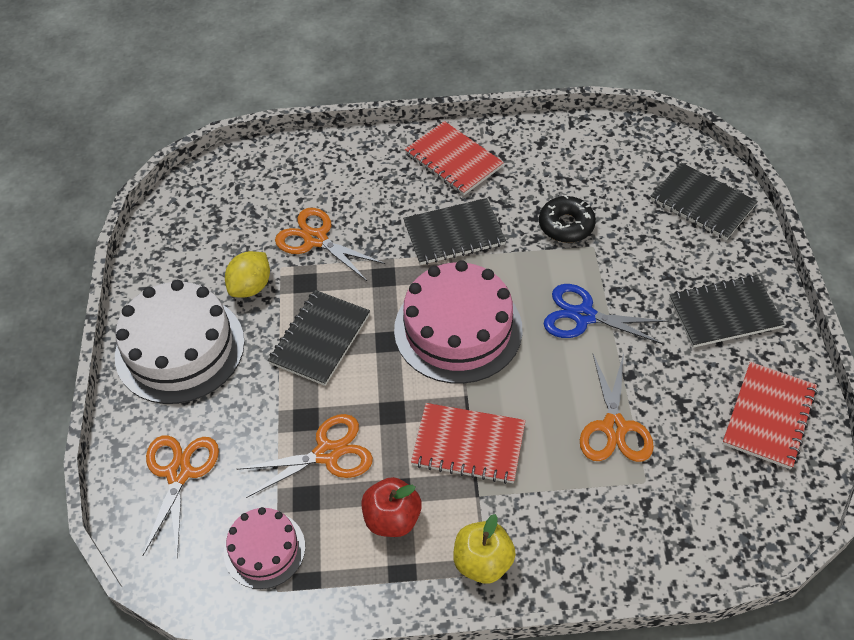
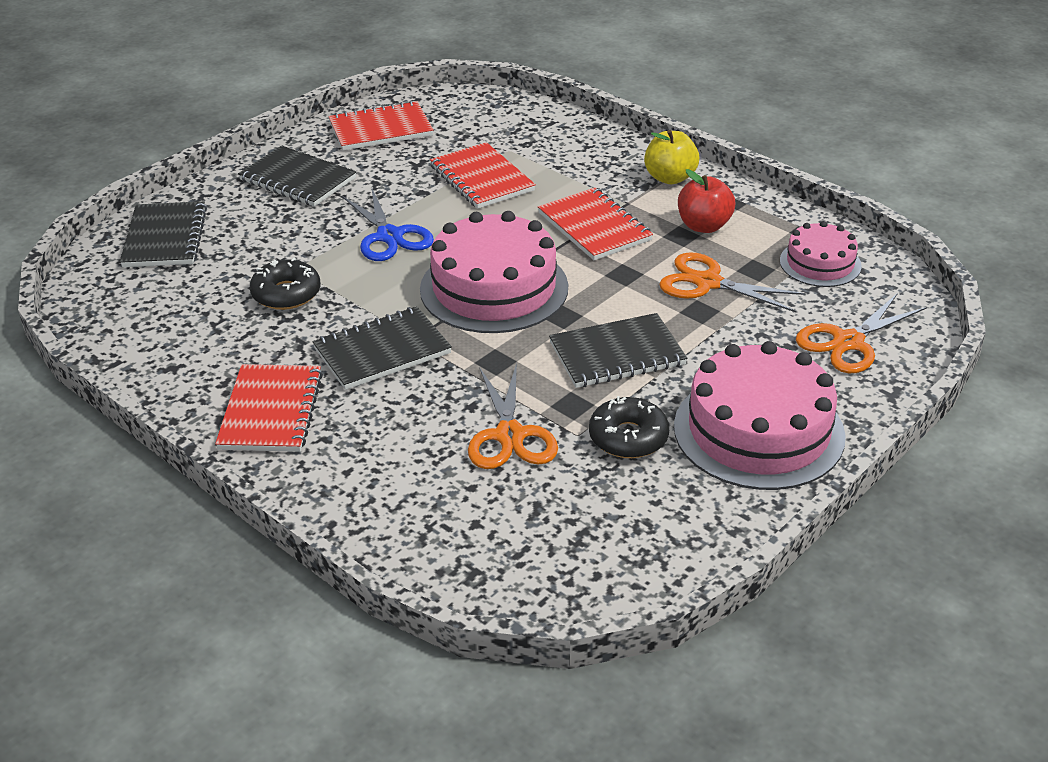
camera: 135 degrees left, 15 degrees down
(180, 348) = (758, 431): white cake -> pink cake
(251, 287) = (628, 437): yellow lemon -> black donut
(454, 234) = (382, 351): black notebook -> black notebook turned 60 degrees counterclockwise
(614, 427) = (482, 178): orange scissors -> red notebook

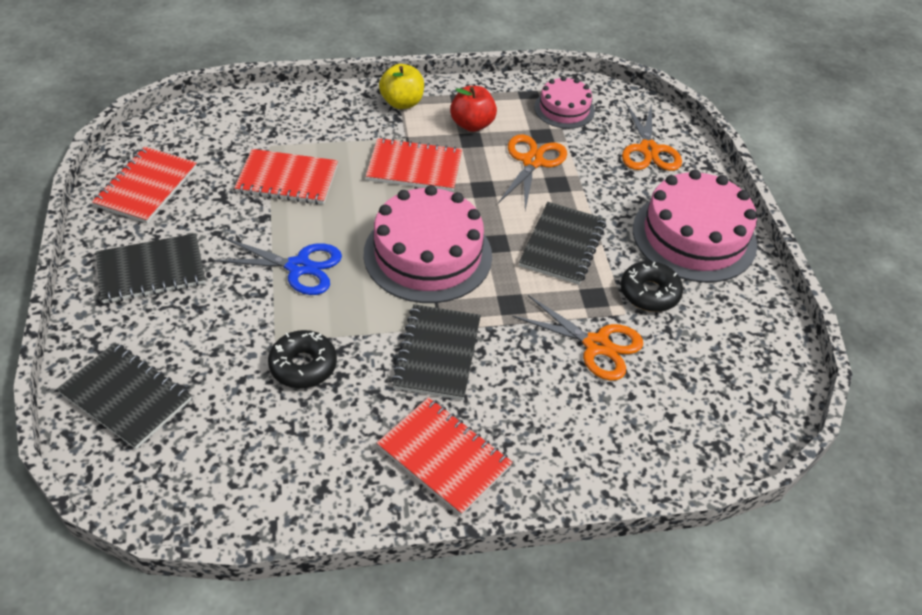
camera: 55 degrees left, 10 degrees up
(708, 282) = (532, 162): orange scissors -> orange scissors turned 135 degrees clockwise

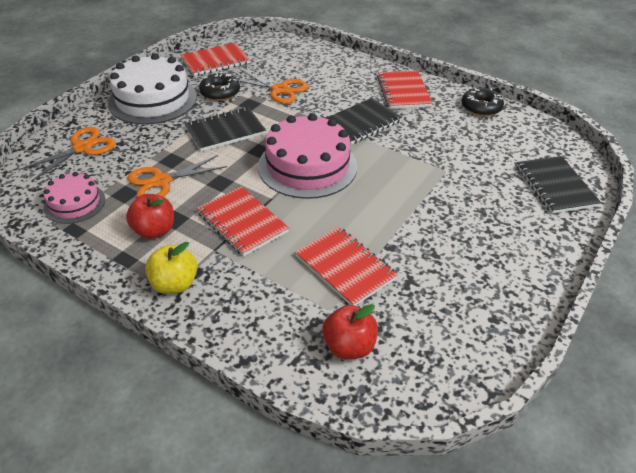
camera: 135 degrees left, 5 degrees down
(146, 187) = (468, 329): red notebook -> red notebook (215, 61)
(151, 270) = (502, 252): black notebook -> none
(232, 131) = (349, 346): none -> red apple
(299, 267) = (396, 201): blue scissors -> none
(303, 365) = (439, 152): black donut -> black donut (481, 107)
(596, 345) = (279, 89): orange scissors -> orange scissors turned 135 degrees clockwise
(694, 236) = (153, 99): pink cake -> white cake

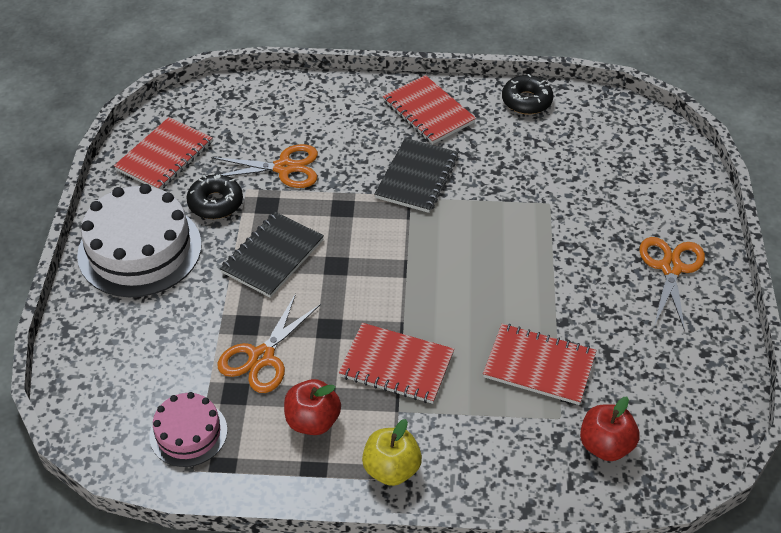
camera: 30 degrees left, 5 degrees up
(82, 148) = (120, 358): orange scissors -> orange scissors (671, 268)
(307, 166) = (405, 262): pink cake -> none
(555, 186) = (663, 176): black notebook -> none

